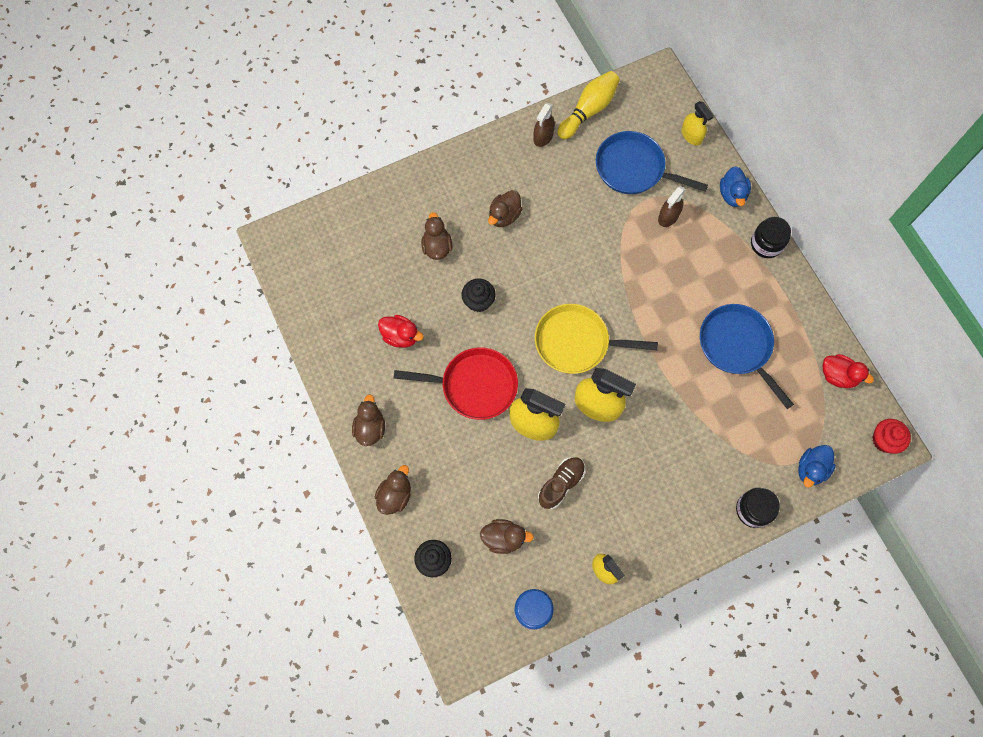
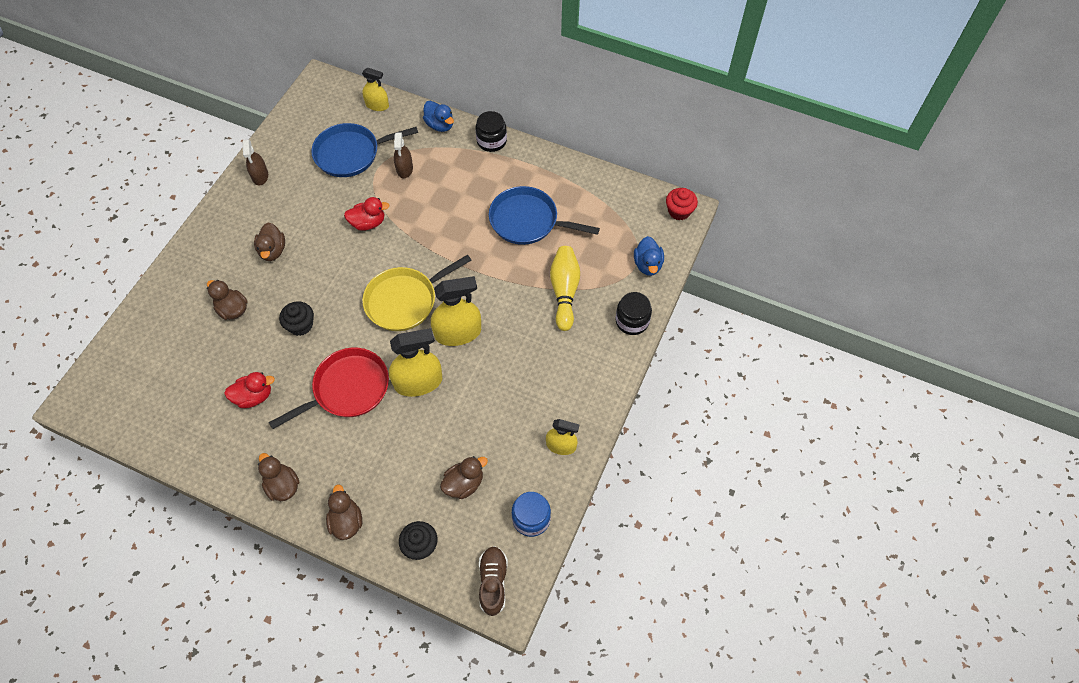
camera: 40 degrees left, 10 degrees down
(561, 484) = (476, 409): brown shoe -> brown shoe (493, 582)
(588, 110) = (283, 136): yellow bowling pin -> yellow bowling pin (564, 291)
(838, 376) = (613, 192): red duck -> red duck (368, 223)

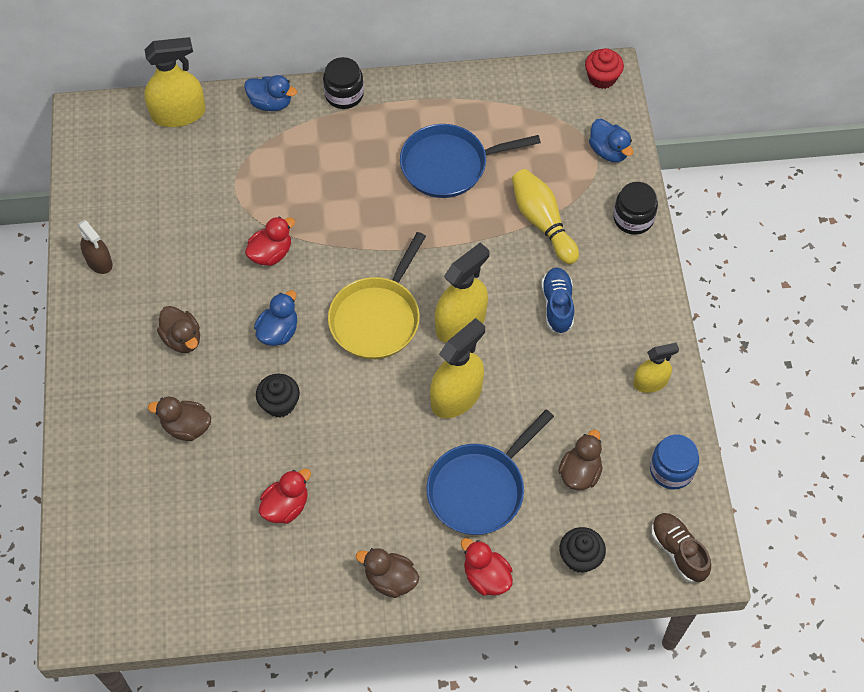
camera: 30 degrees left, 0 degrees up
(335, 277) = (278, 331): none -> blue duck
(346, 521) = (486, 577): brown duck -> red duck
(347, 389) = (384, 443): red pan -> none
(351, 154) = (190, 184): blue pan -> blue pan (479, 489)
(377, 105) = (178, 114): yellow spray bottle -> yellow spray bottle, size x1.67
(404, 169) = (267, 172): brown spray bottle -> none
(533, 355) = (557, 305): none -> blue shoe

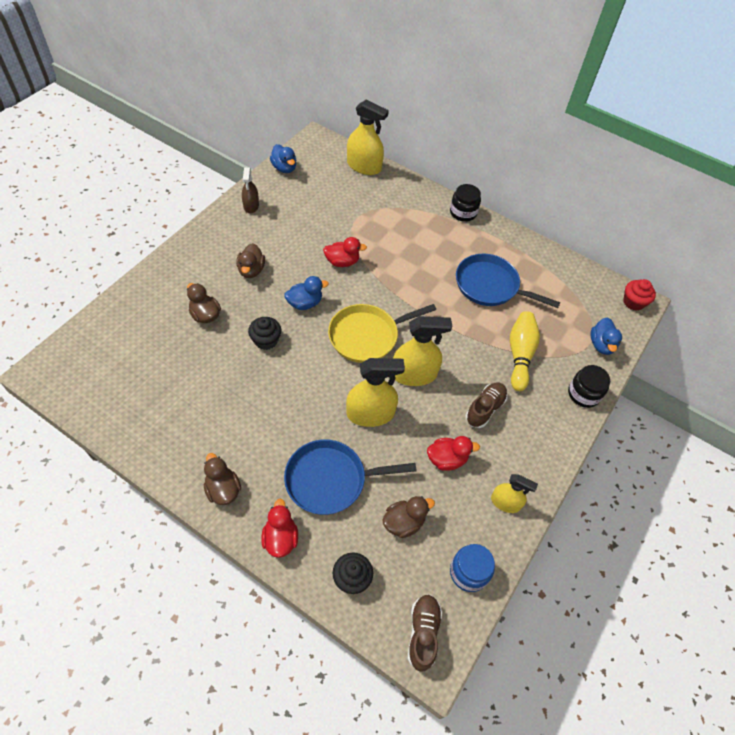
camera: 35 degrees right, 5 degrees down
(271, 103) = (418, 192): blue duck -> blue duck (284, 168)
(286, 506) = (210, 398): red duck -> red duck (447, 459)
(557, 305) = (485, 409): blue shoe -> brown shoe

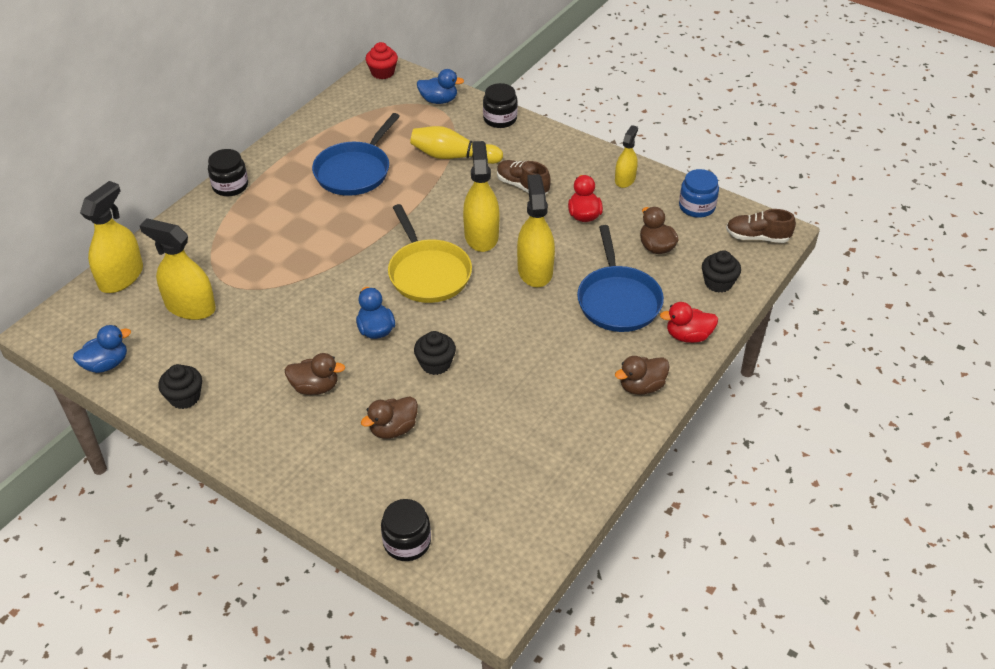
camera: 85 degrees left, 10 degrees down
(104, 323) = (407, 542): none -> black jar
(251, 206) = (184, 397): brown spray bottle -> black cupcake
(334, 201) = (190, 307): none -> yellow spray bottle
(342, 262) = (307, 296): red duck -> none

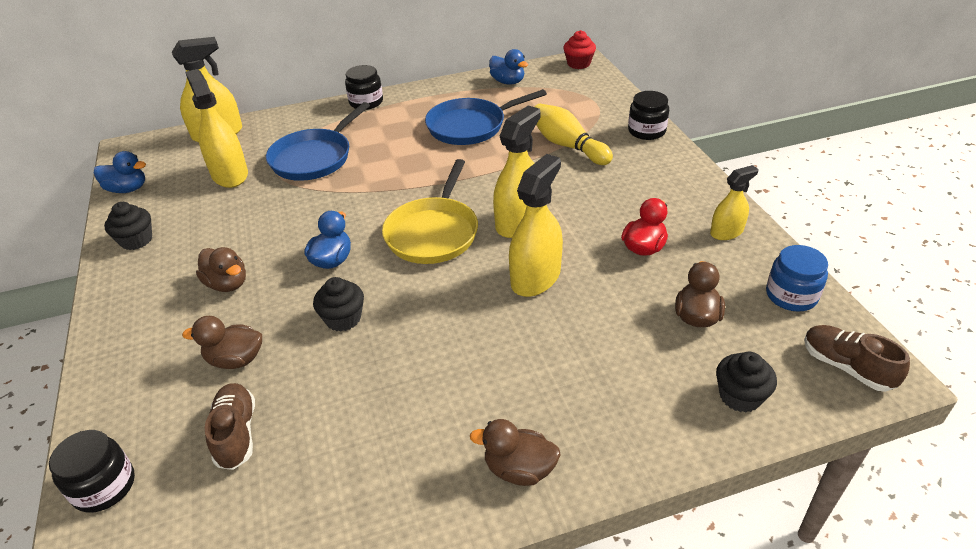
camera: 40 degrees right, 5 degrees down
(439, 100) = (604, 98): blue duck -> blue duck (508, 82)
(522, 186) = (607, 195): brown shoe -> brown shoe (236, 434)
(618, 300) = (593, 352): blue pan -> blue pan (314, 158)
(688, 336) = (638, 440): red duck -> none

